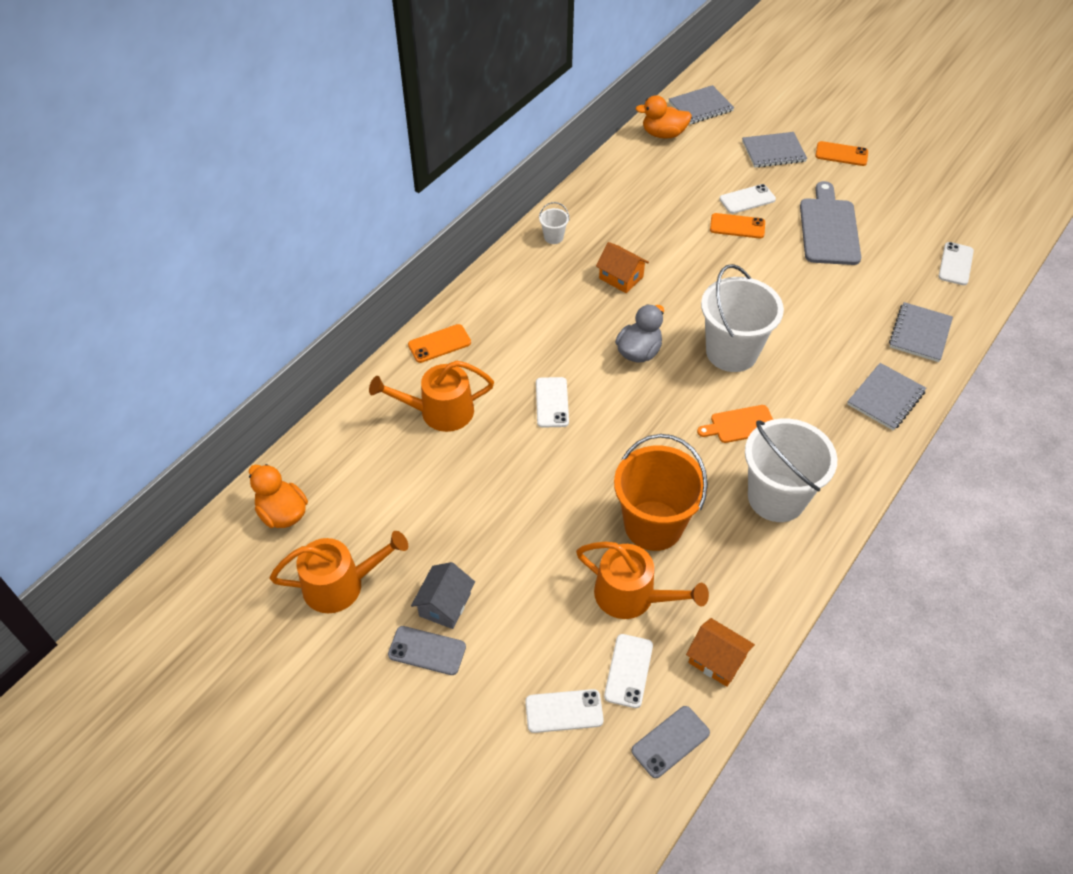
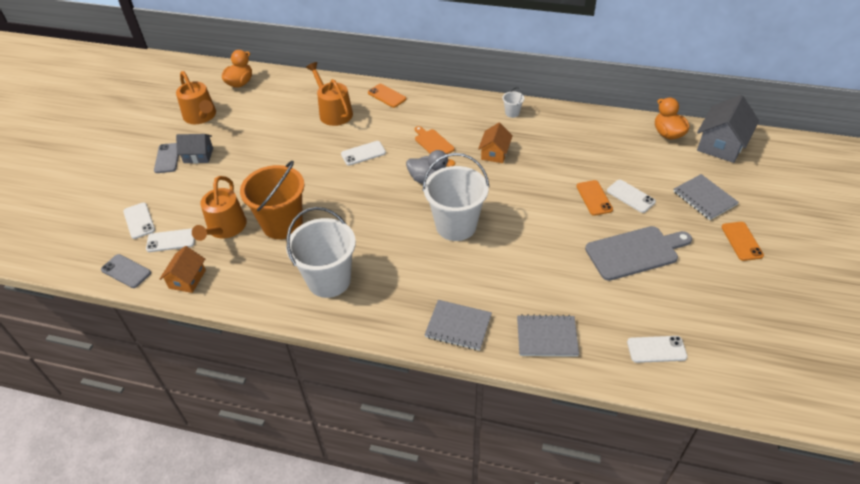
camera: 70 degrees right, 5 degrees down
(700, 107) = (721, 145): grey notebook -> grey house
(740, 425) = (387, 246): orange cutting board -> orange cutting board (433, 143)

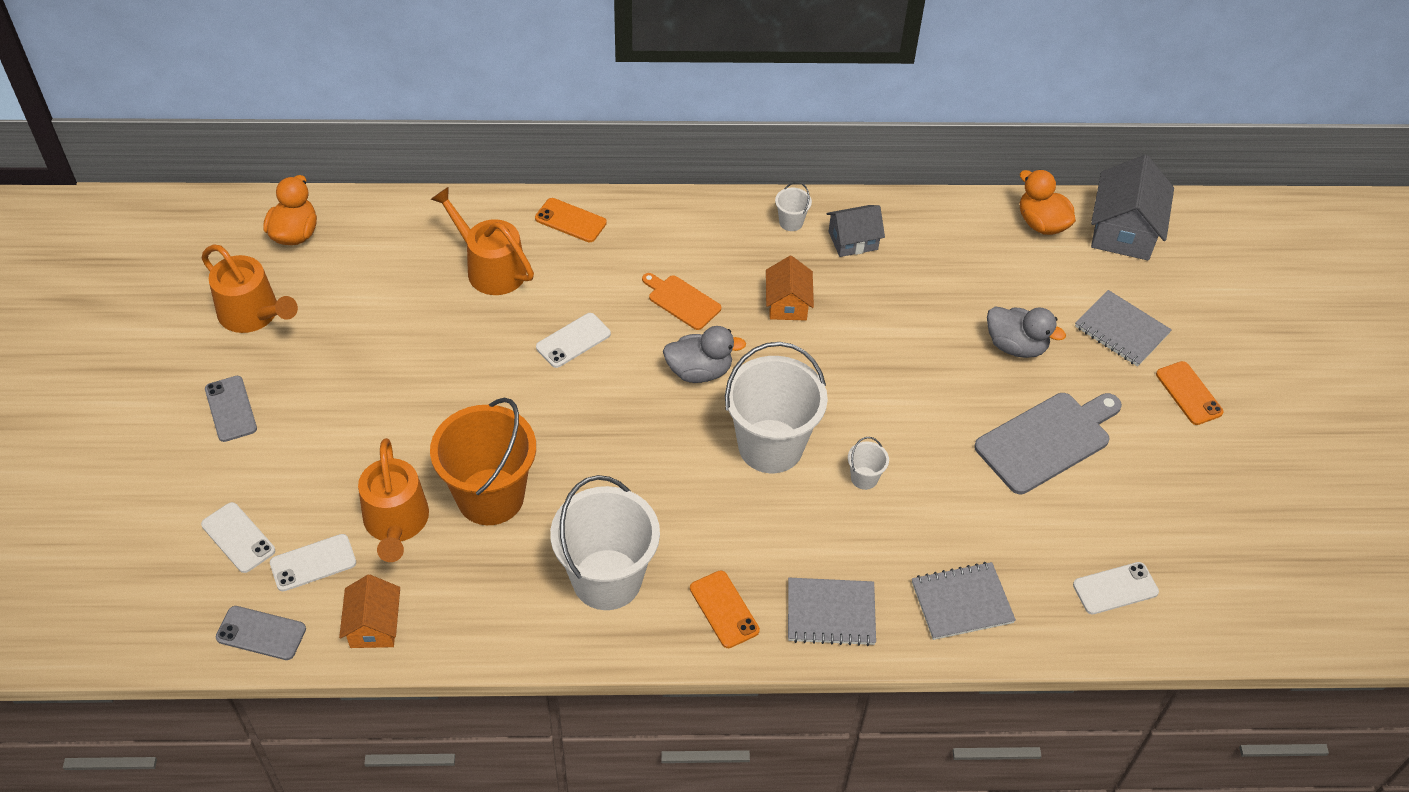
camera: 20 degrees left, 5 degrees up
(198, 155) = (285, 394): grey house -> grey house (853, 240)
(507, 253) = (864, 478): none -> white bucket
(594, 198) = (963, 358): orange phone -> orange phone (724, 609)
(630, 196) = (1016, 346): white phone -> grey duck

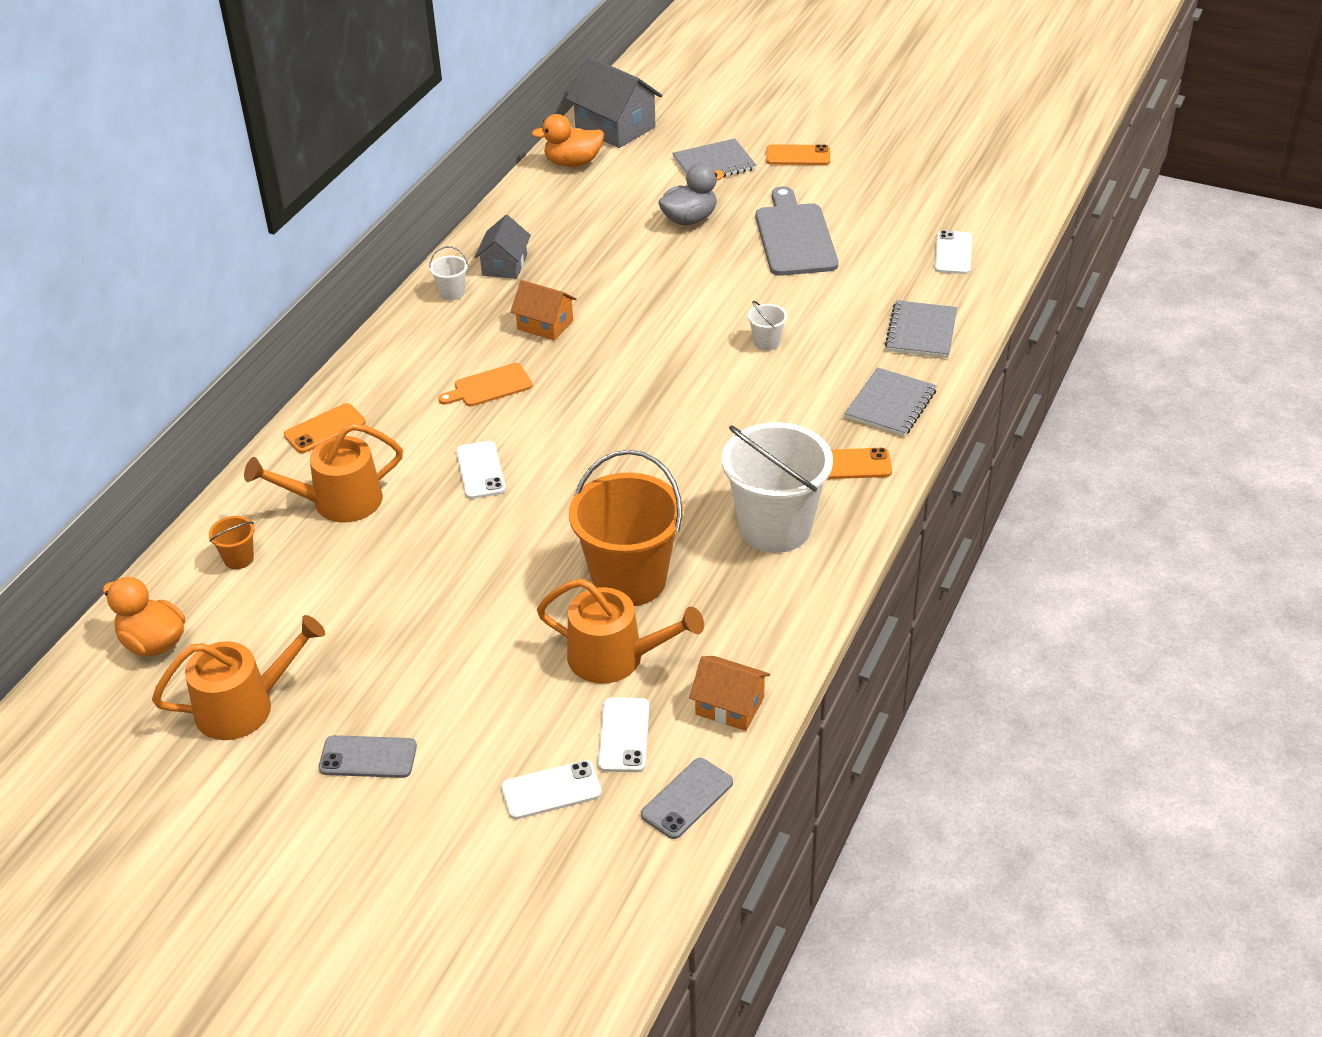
camera: 60 degrees left, 10 degrees down
(400, 239) = (238, 558): none -> orange bucket
(699, 371) = (581, 400): grey duck -> none
(770, 446) = (696, 384): white bucket -> none

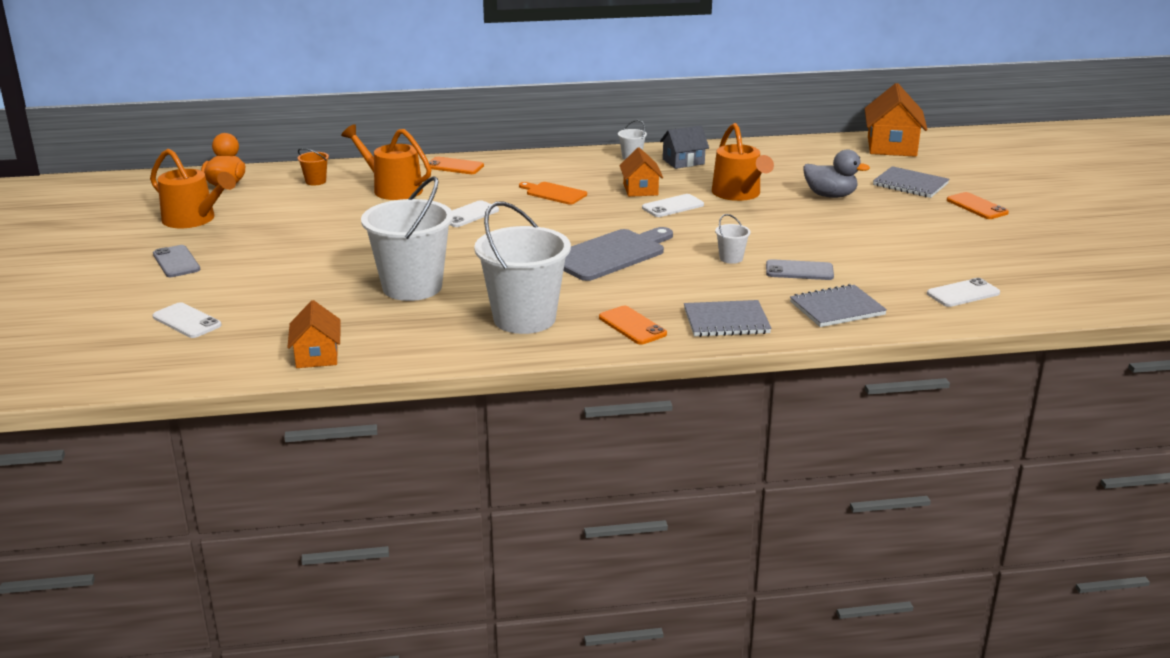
camera: 55 degrees right, 15 degrees down
(573, 163) = (827, 147): orange duck -> none
(615, 127) = (891, 146): grey house -> orange house
(615, 657) = (330, 304): orange watering can -> orange watering can (738, 194)
(624, 735) = (257, 329): white phone -> white phone (673, 206)
(629, 580) = (412, 287): orange bucket -> white bucket
(687, 799) = (211, 367): grey phone -> grey phone (799, 271)
(794, 236) = (874, 233): grey cutting board -> grey cutting board (611, 254)

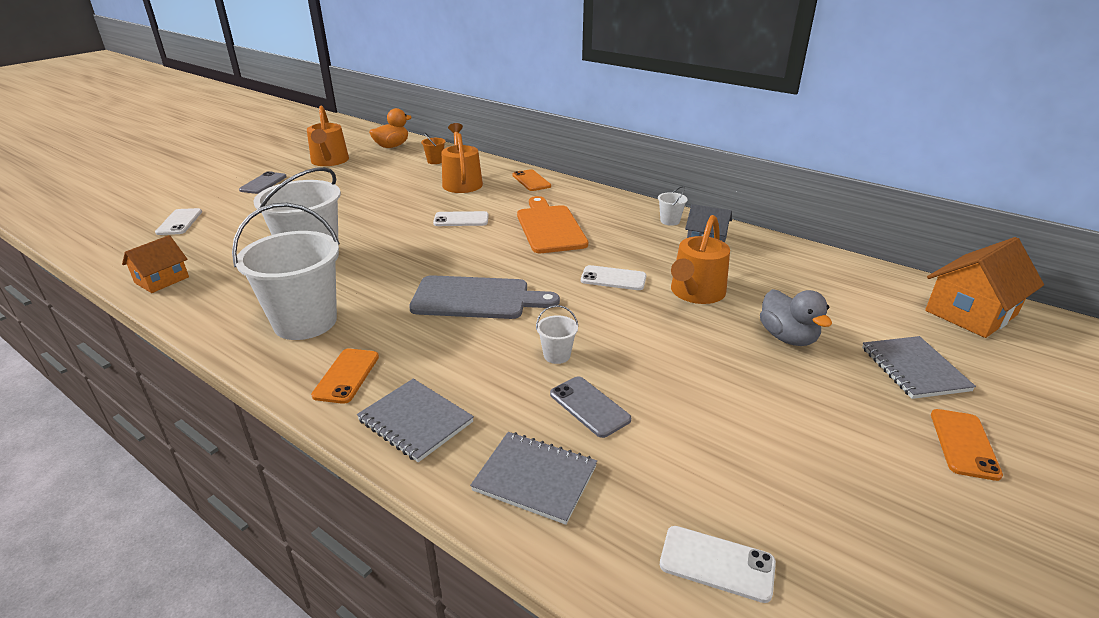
camera: 45 degrees right, 5 degrees up
(554, 193) = (549, 227): orange cutting board -> orange cutting board, size x1.75
(640, 189) = (619, 251): orange house -> none

